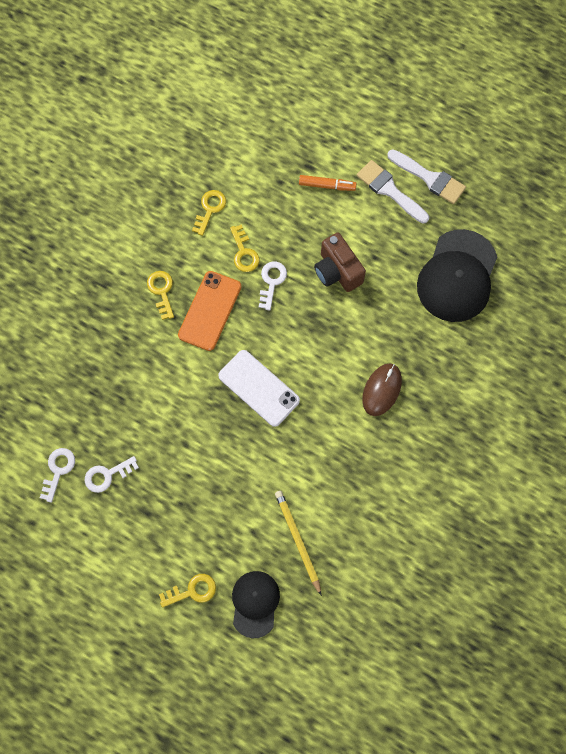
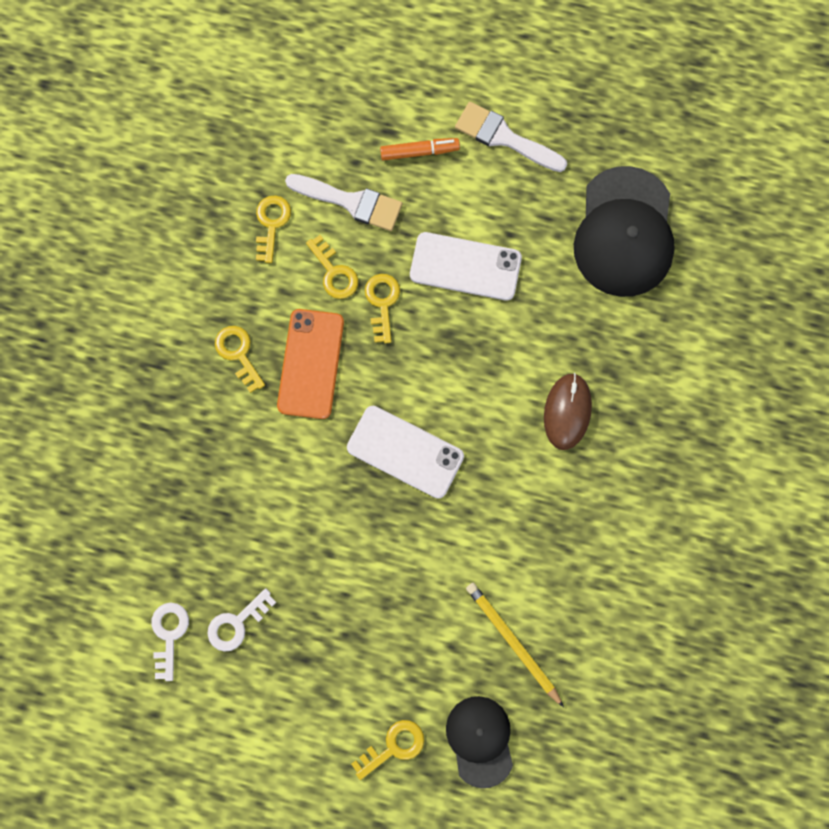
camera: 15 degrees left, 5 degrees up
(271, 282) = (382, 303): white key -> yellow key
(337, 271) = (465, 266): brown camera -> white phone
(429, 178) = (552, 108): white brush -> white brush (351, 202)

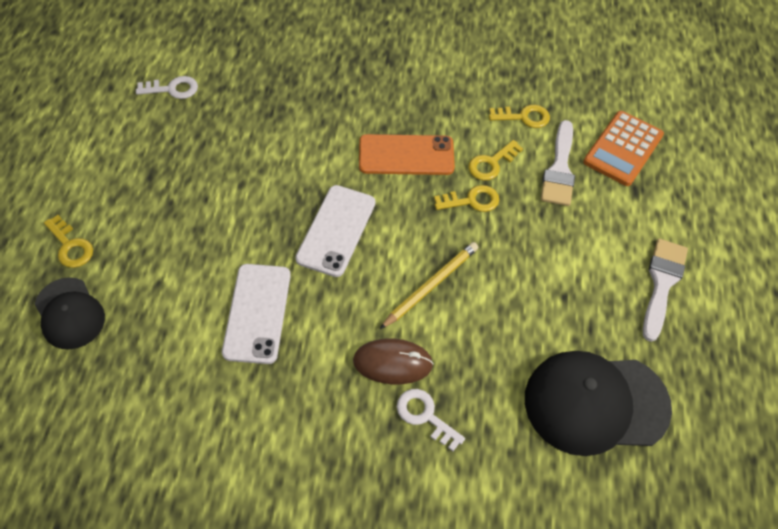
camera: 80 degrees right, 20 degrees down
(237, 623) = (181, 129): white key -> white key (425, 416)
(238, 354) = (406, 107): yellow key -> none
(331, 128) = (623, 149): none -> orange calculator
(419, 152) = (623, 215): orange marker -> none
(465, 266) = (522, 262): white phone -> white phone (257, 313)
(480, 740) = (69, 313): black cap -> black cap turned 75 degrees clockwise
(513, 642) = (160, 333): yellow pencil -> yellow pencil (431, 286)

